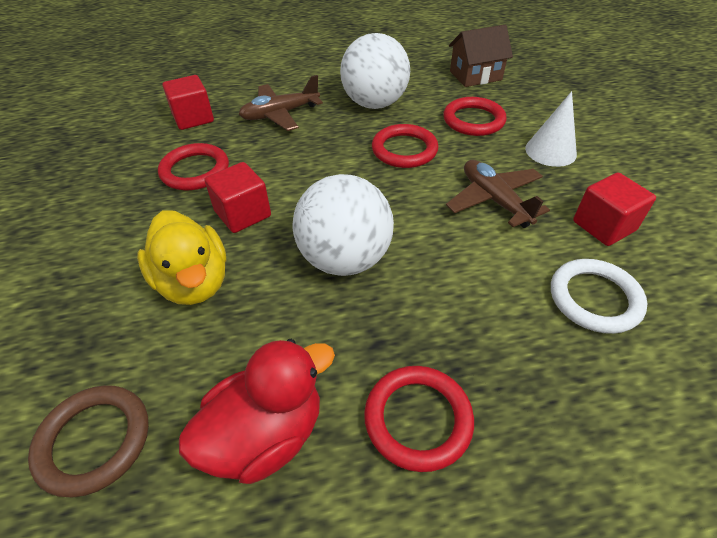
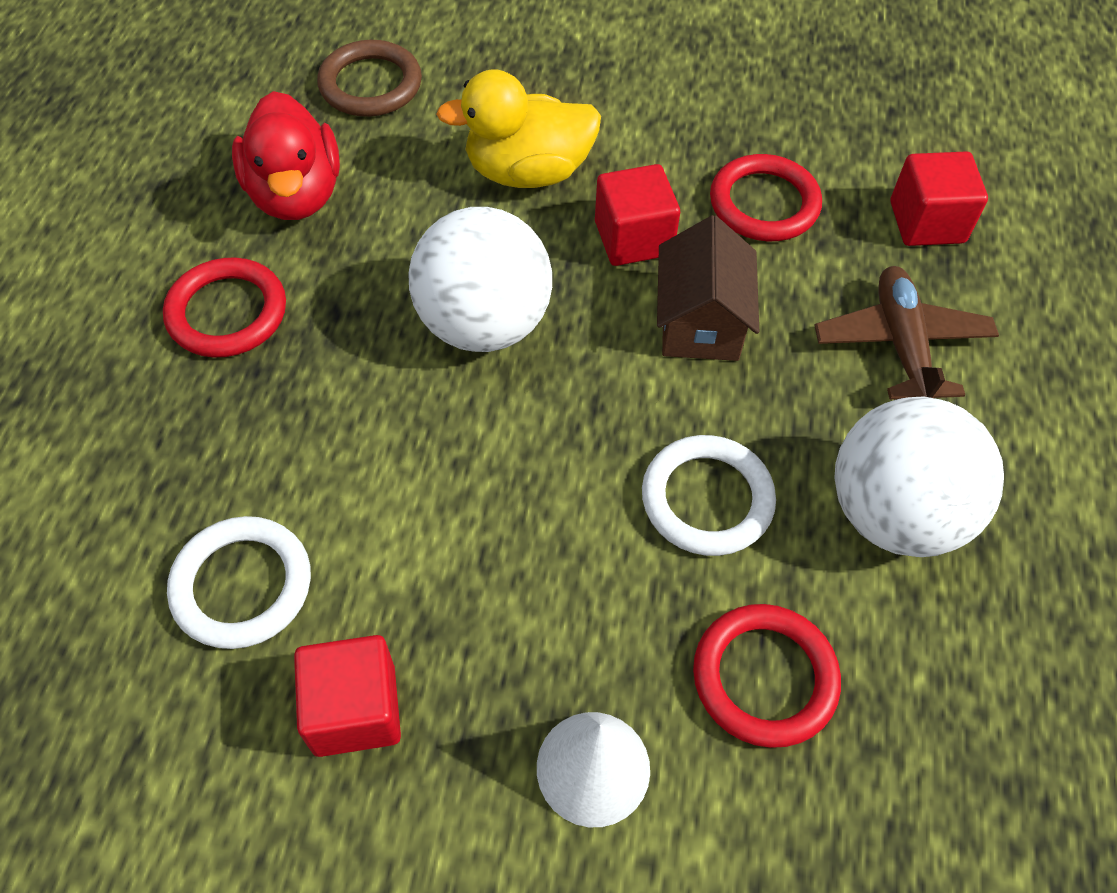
camera: 110 degrees right, 10 degrees up
(404, 150) = (707, 499): red ring -> white ring
(475, 76) = (972, 799): brown house -> brown house (700, 322)
(494, 200) = (503, 573): brown plane -> none

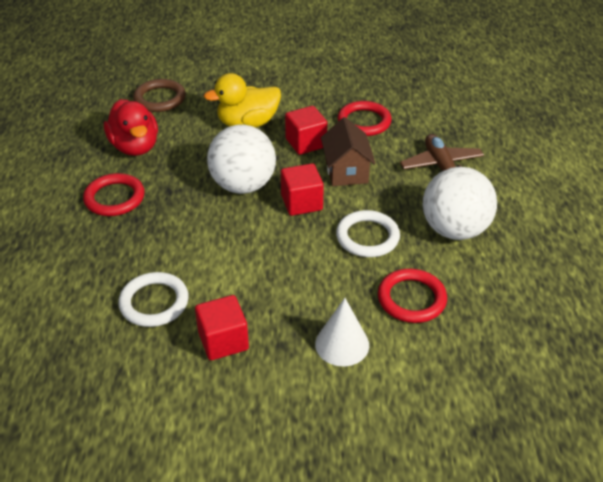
camera: 10 degrees left, 15 degrees down
(927, 222) = (441, 119): red cube -> red cube (301, 203)

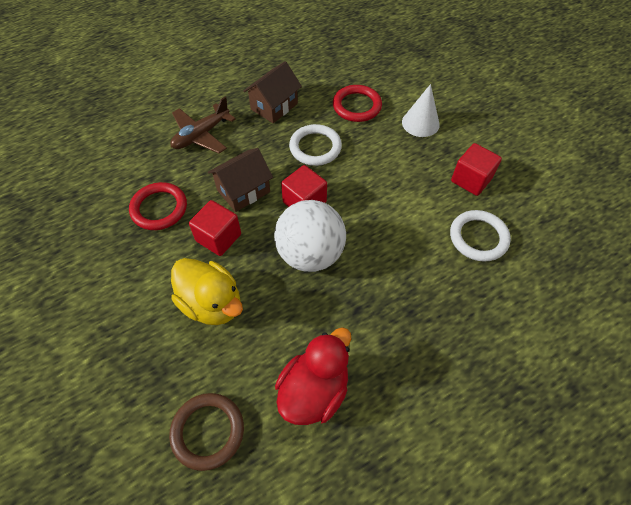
camera: 120 degrees left, 15 degrees up
(114, 198) = (400, 350): red ring -> none
(454, 230) = (274, 106): white ball -> brown house

